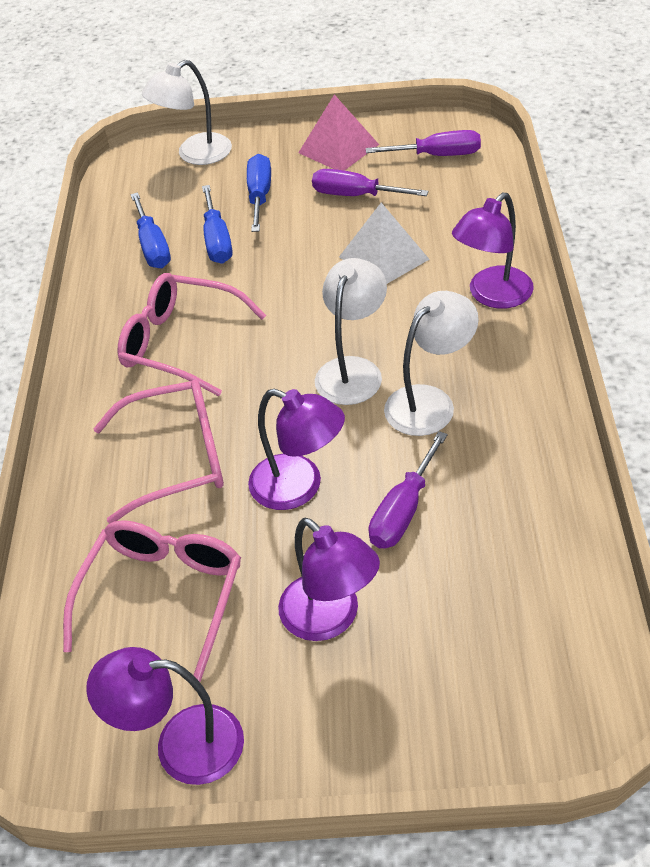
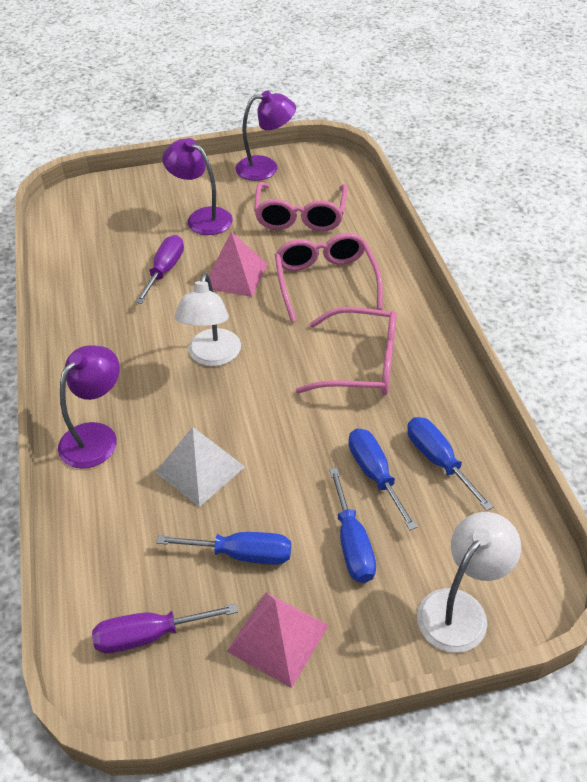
camera: 165 degrees right, 0 degrees up
(175, 459) = (326, 283): pink glasses -> pink glasses turned 105 degrees clockwise
(299, 487) = (235, 275): purple lamp -> pink pyramid
(355, 195) = (242, 554): purple screwdriver -> blue screwdriver
(430, 402) = (150, 338): white lamp -> none

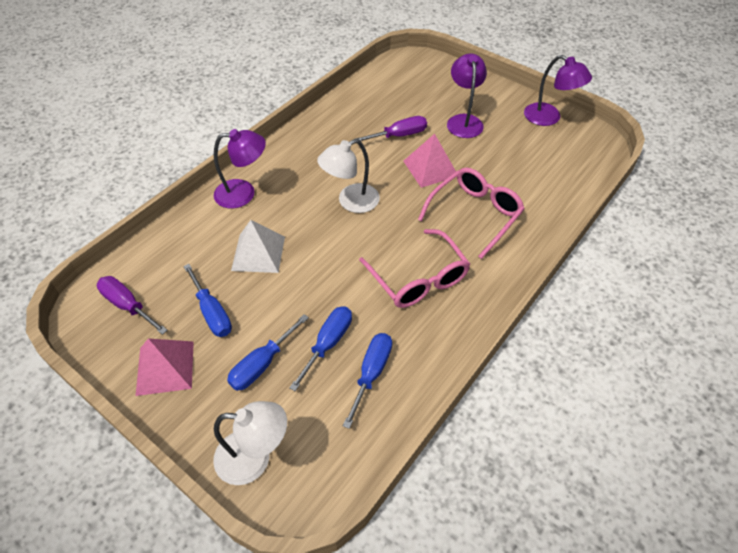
camera: 50 degrees right, 5 degrees up
(300, 215) = (523, 163): pink glasses -> none

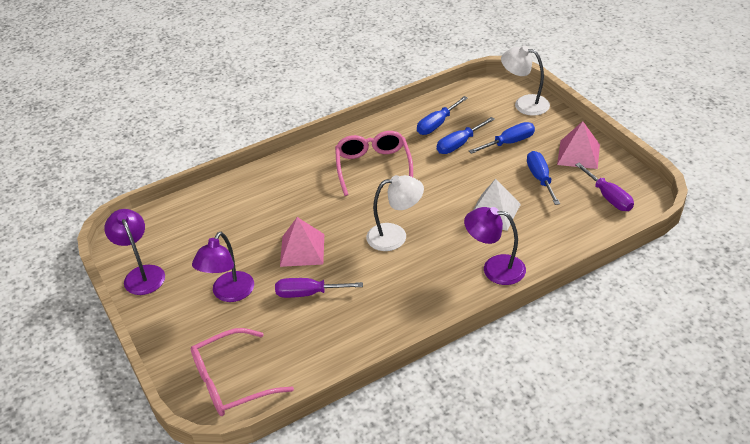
camera: 155 degrees left, 10 degrees down
(474, 215) = (296, 200): pink glasses -> pink glasses (233, 381)

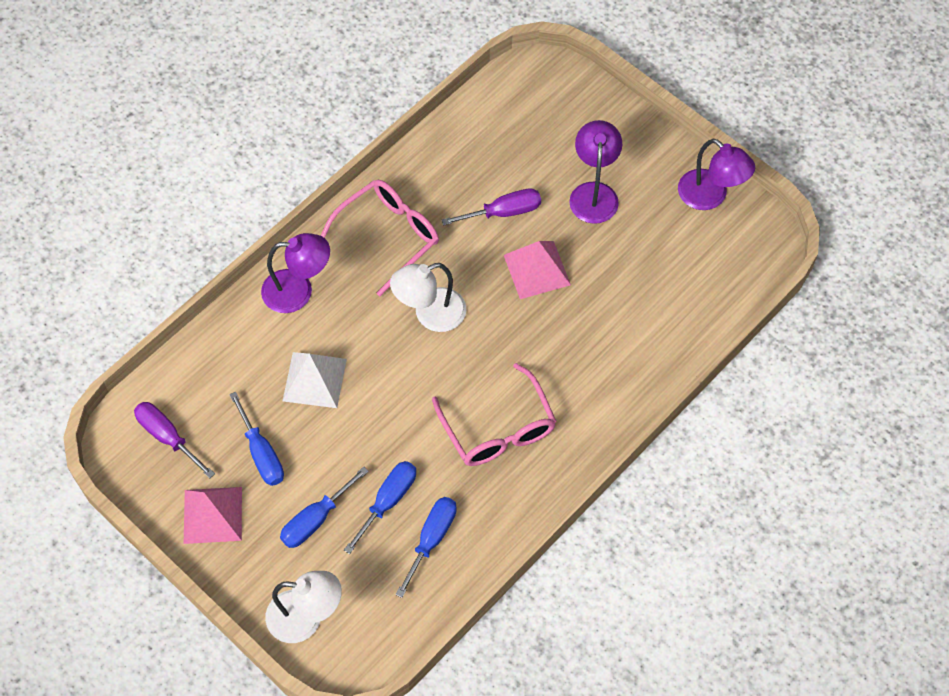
camera: 160 degrees right, 20 degrees up
(233, 381) = (537, 98): pink glasses -> pink glasses (387, 237)

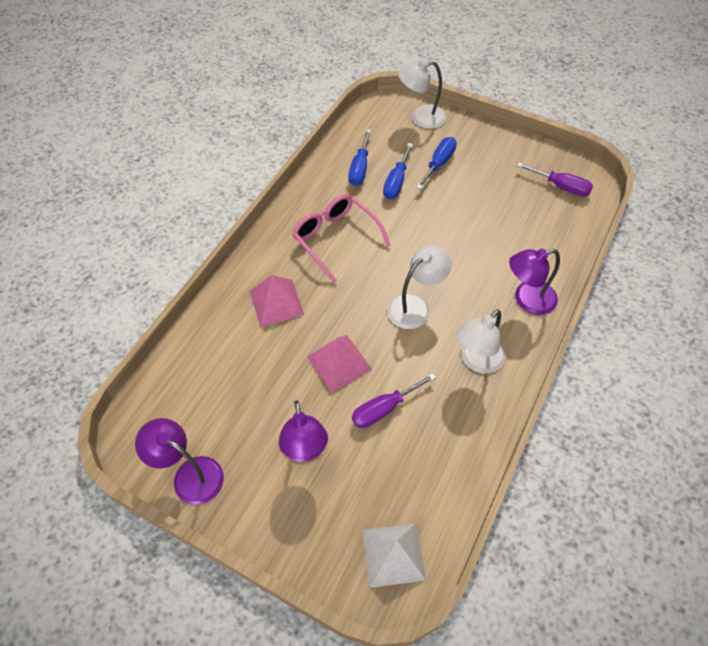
camera: 165 degrees right, 5 degrees down
(212, 515) = (505, 153): pink pyramid -> pink pyramid (276, 303)
(261, 453) = (493, 190): blue screwdriver -> none
(314, 379) = (481, 241): white pyramid -> white pyramid (393, 554)
(387, 237) = (476, 361): pink glasses -> white lamp

